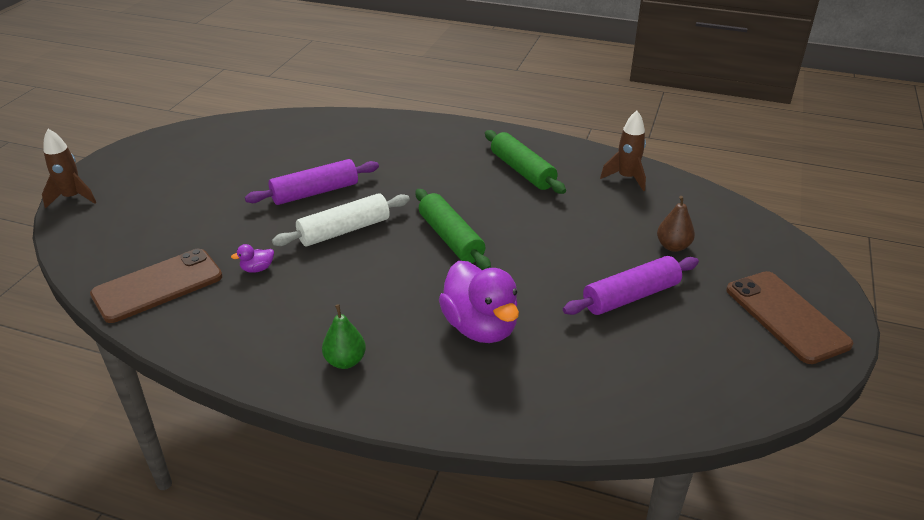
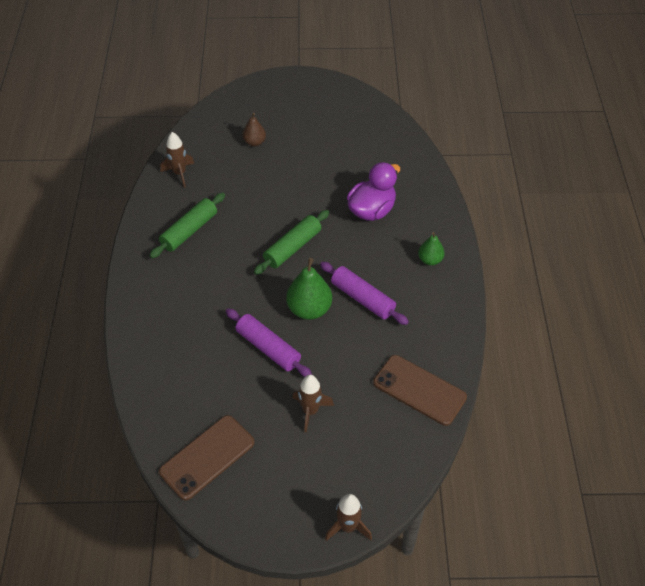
camera: 110 degrees left, 15 degrees up
(213, 203) = (310, 411): none -> brown rocket
(257, 269) = (374, 340): purple duck -> none
(344, 230) = (309, 309): white rolling pin -> green pear
(631, 296) = (312, 154): purple rolling pin -> purple rolling pin (362, 298)
(786, 317) = (301, 95): brown phone -> brown phone (207, 457)

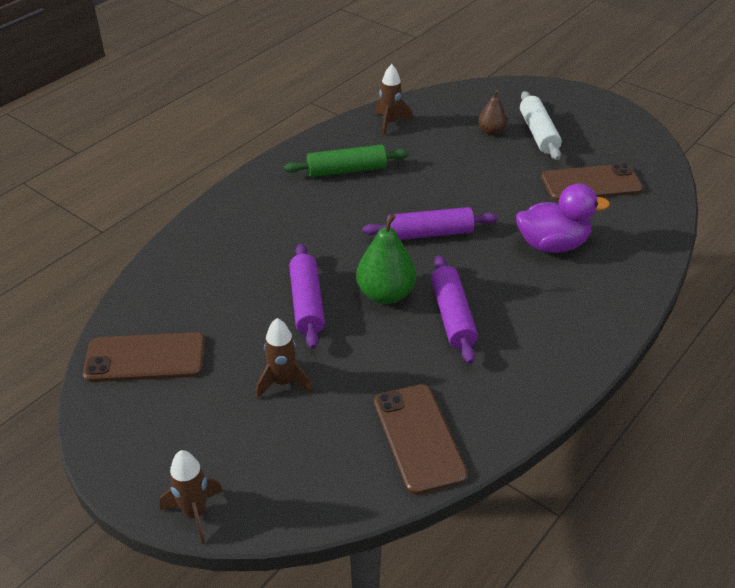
camera: 40 degrees right, 10 degrees down
(286, 127) = (538, 133): none -> white rolling pin
(292, 247) = (429, 233): green rolling pin -> purple rolling pin
(353, 150) = (591, 183): none -> brown phone
(430, 260) = (570, 324): green pear -> none

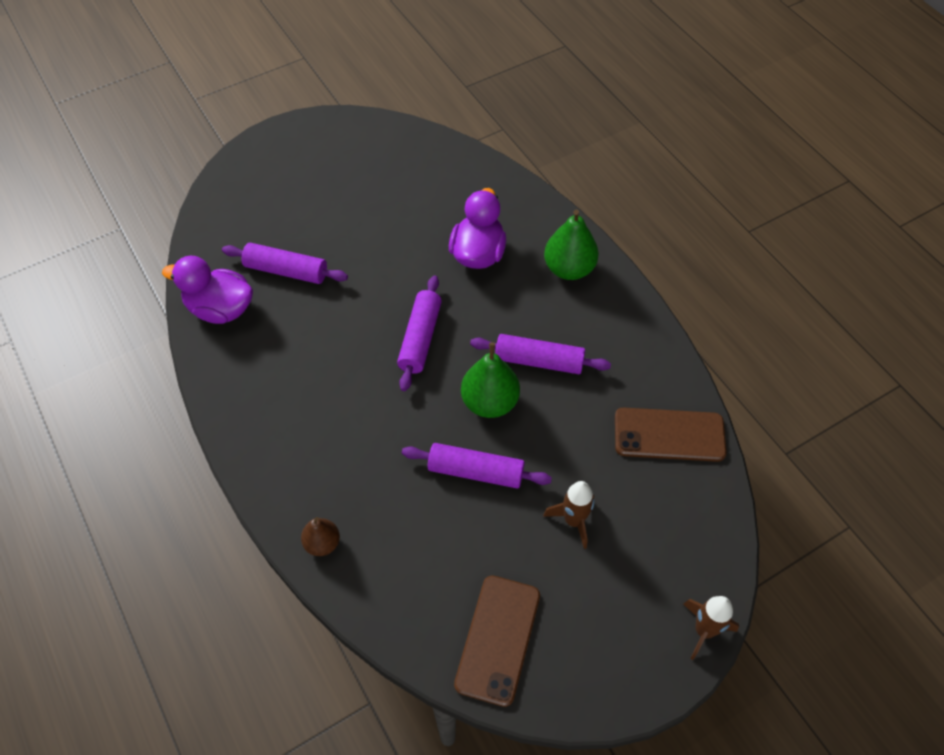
camera: 70 degrees left, 15 degrees up
(346, 170) = (283, 375): green rolling pin -> none
(390, 123) = (220, 309): brown rocket -> purple duck
(450, 143) = (286, 271): none -> purple rolling pin
(491, 131) = (286, 231): brown pear -> brown pear (322, 543)
(538, 133) = (311, 196): white rolling pin -> none
(582, 312) = (569, 269): none -> green pear
(591, 183) = (408, 191): brown phone -> none

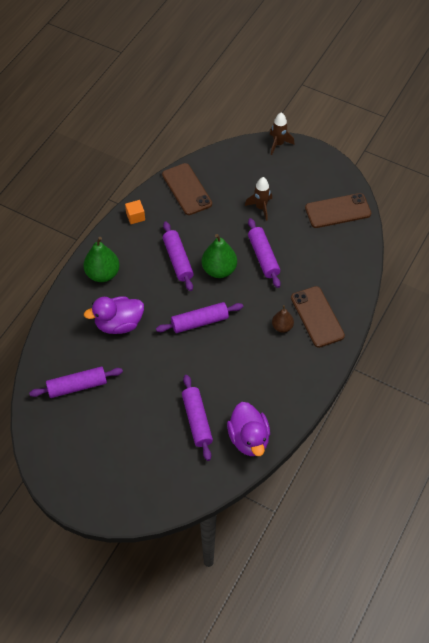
camera: 120 degrees left, 0 degrees up
(322, 543) = (347, 300): brown pear -> brown pear (282, 327)
(325, 484) = (317, 317): none -> brown phone
(419, 183) = (77, 386): none -> purple rolling pin
(649, 346) = (135, 217): none -> orange cube

